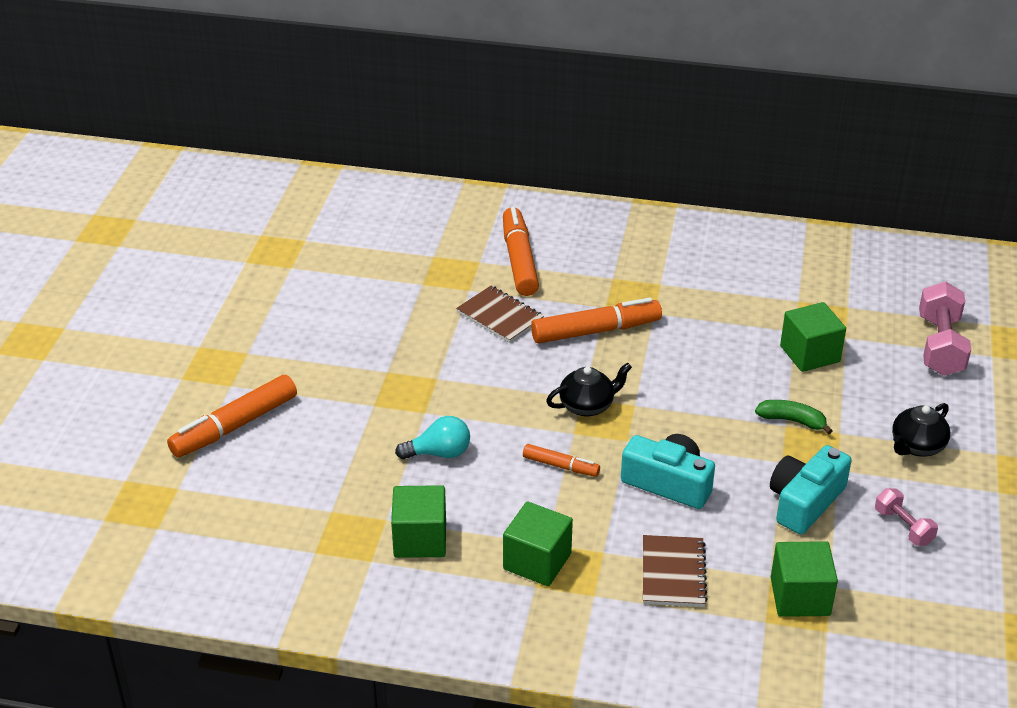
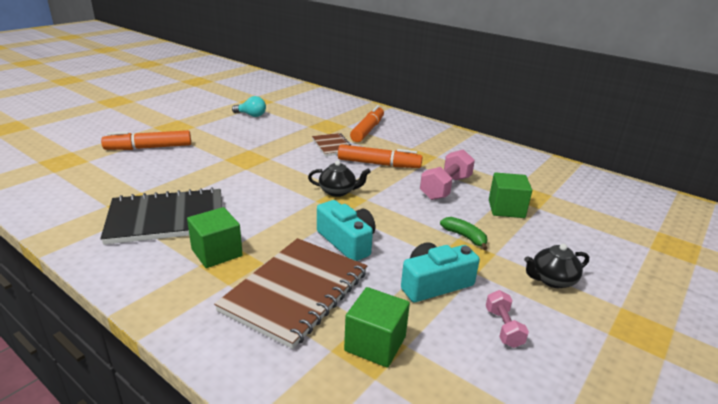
camera: 25 degrees right, 10 degrees down
(420, 539) = (167, 219): green cube -> black notebook
(439, 453) = (230, 186): turquoise light bulb -> turquoise light bulb (251, 115)
(561, 466) = (289, 212): orange marker -> none
(673, 573) = (295, 291): brown notebook -> brown notebook, size x1.84
(940, 346) = (609, 231): pink dumbbell -> pink dumbbell (445, 188)

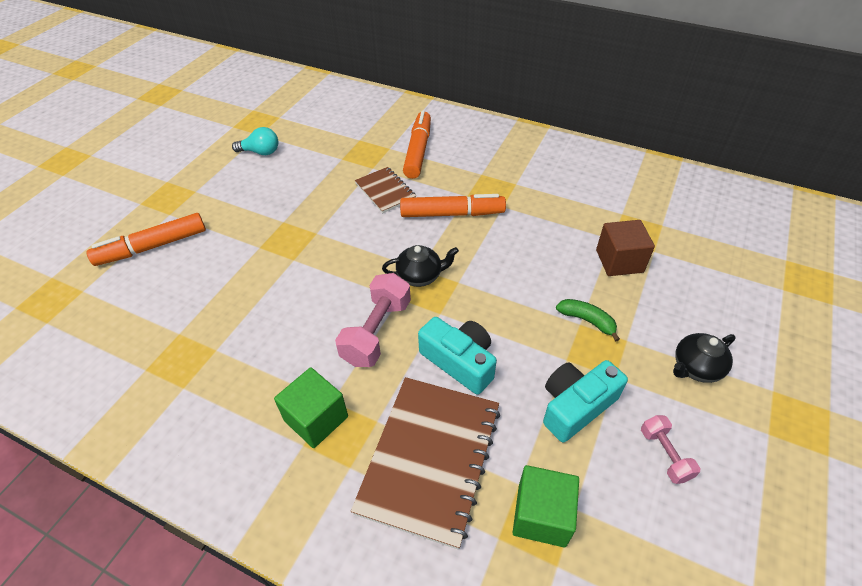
camera: 10 degrees left, 20 degrees up
(167, 219) = (232, 375): black notebook -> none
(445, 188) = (542, 239): pink dumbbell -> pink dumbbell (376, 331)
(506, 209) = (619, 261): green cube -> brown cube

